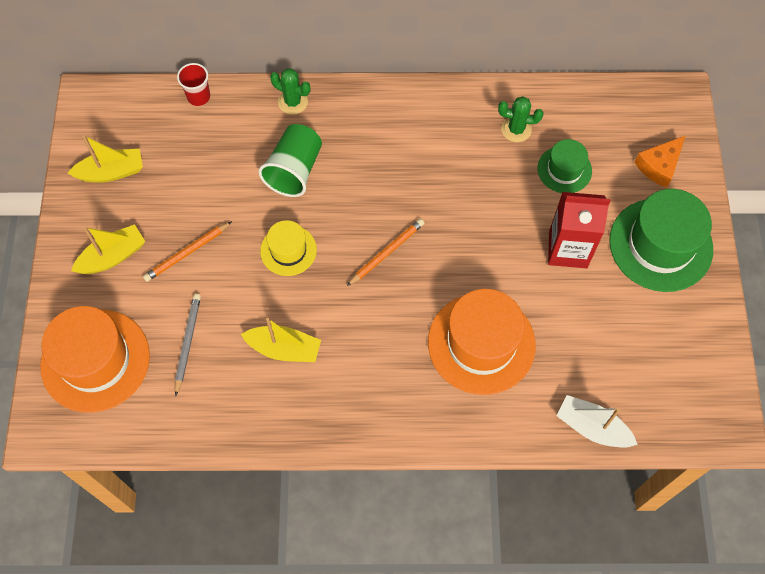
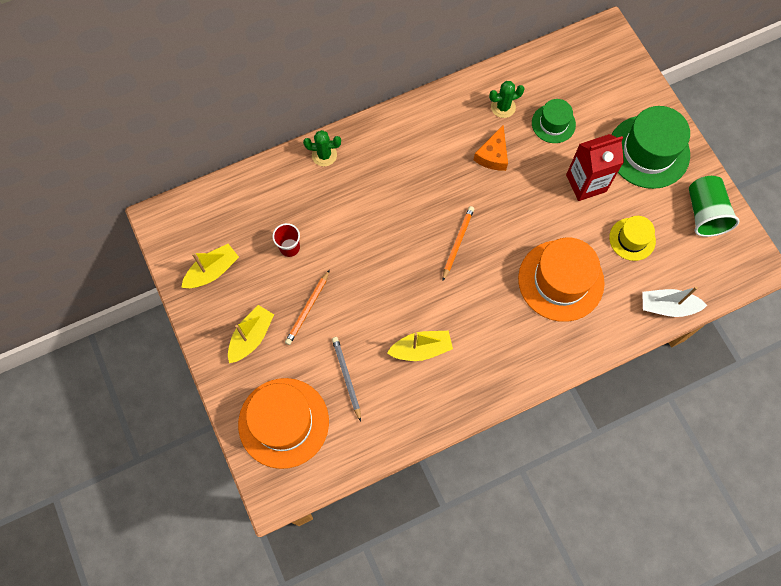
camera: 25 degrees left, 5 degrees up
(198, 96) = (248, 181): red cup -> red cup (289, 247)
(288, 250) = (383, 273): yellow hat -> yellow hat (632, 239)
(294, 170) = (354, 209): green cup -> green cup (704, 213)
(659, 166) = (618, 92): orange cheese -> orange cheese (493, 155)

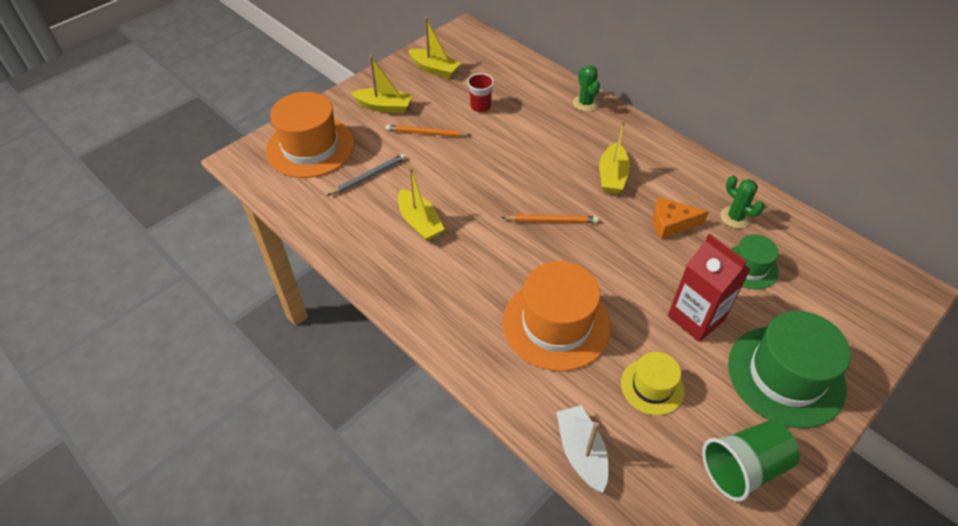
camera: 70 degrees right, 20 degrees down
(425, 174) = (612, 176): none -> yellow boat

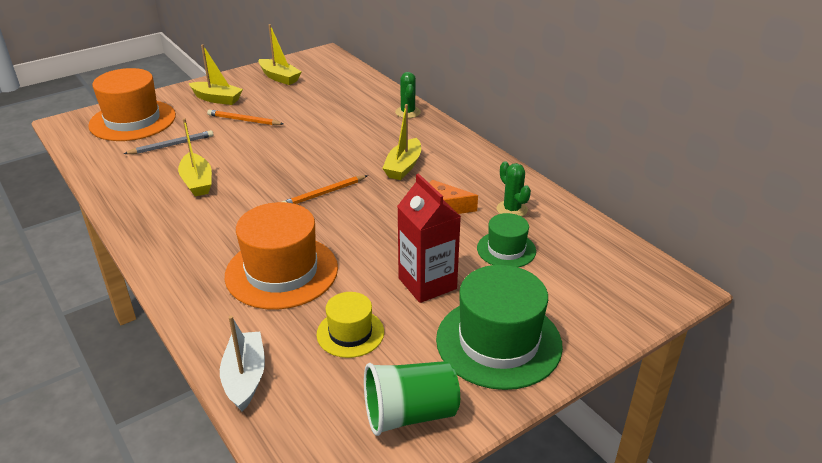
camera: 10 degrees right, 15 degrees down
(480, 106) = (306, 106): red cup -> none
(551, 221) = (324, 193): orange pencil -> orange pencil turned 135 degrees clockwise

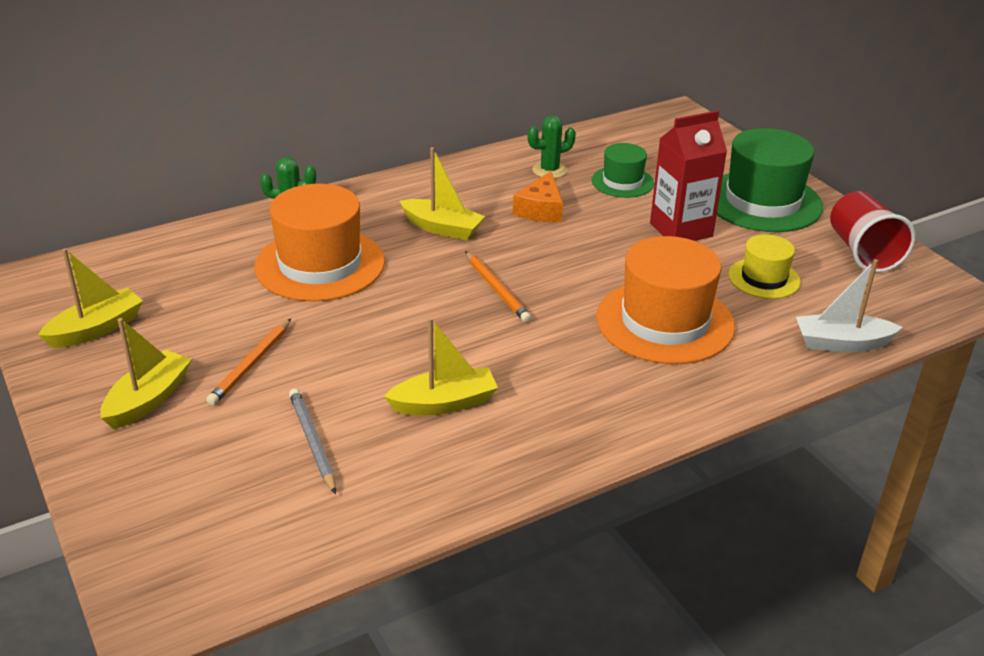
camera: 85 degrees left, 0 degrees up
(132, 120) = (190, 505): orange hat -> orange hat (320, 264)
(410, 414) = (862, 252): green cup -> red cup

